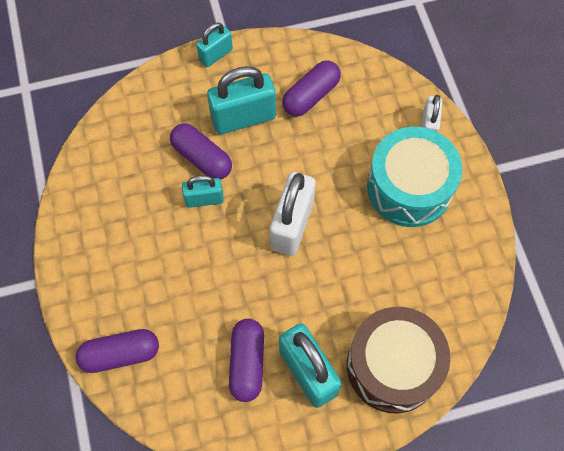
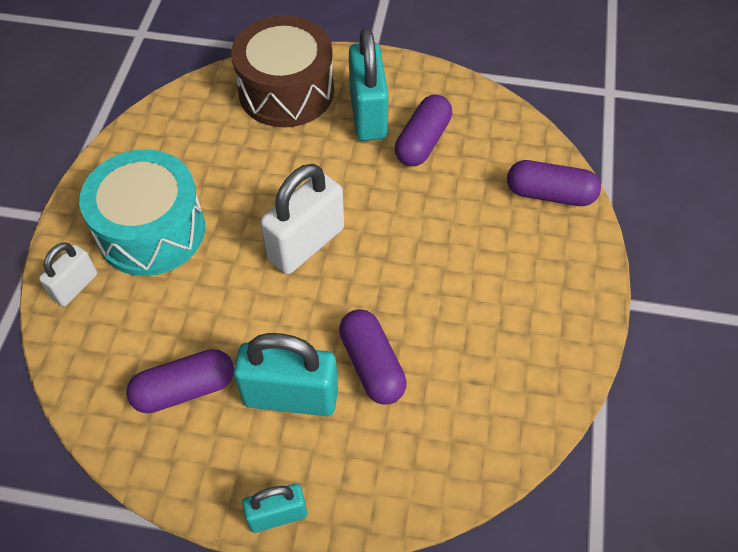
camera: 155 degrees left, 10 degrees down
(204, 199) = (392, 312): turquoise padlock -> none

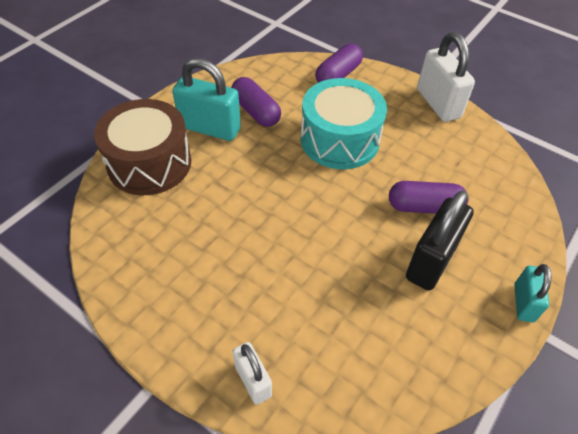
camera: 65 degrees left, 5 degrees down
(151, 230) = (228, 300): turquoise drum -> turquoise drum (339, 140)
(185, 389) = (398, 327): purple capsule -> none
(290, 396) = (431, 261): turquoise padlock -> black padlock
(306, 244) = (304, 205): white padlock -> white padlock (438, 103)

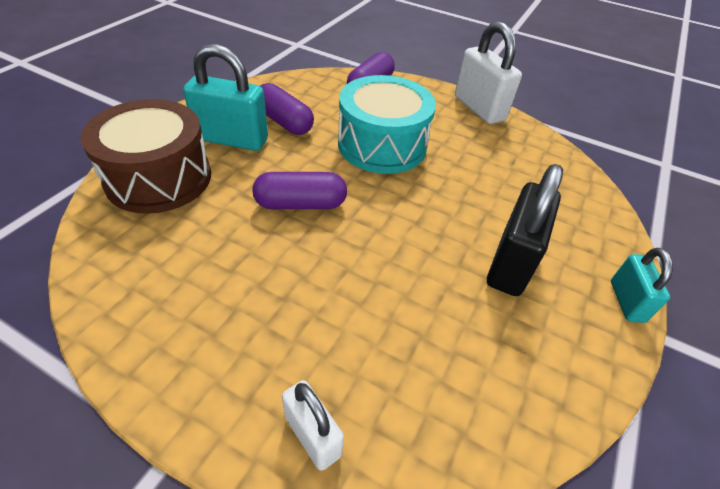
camera: 10 degrees left, 5 degrees down
(424, 207) = (489, 206): purple capsule -> purple capsule (301, 204)

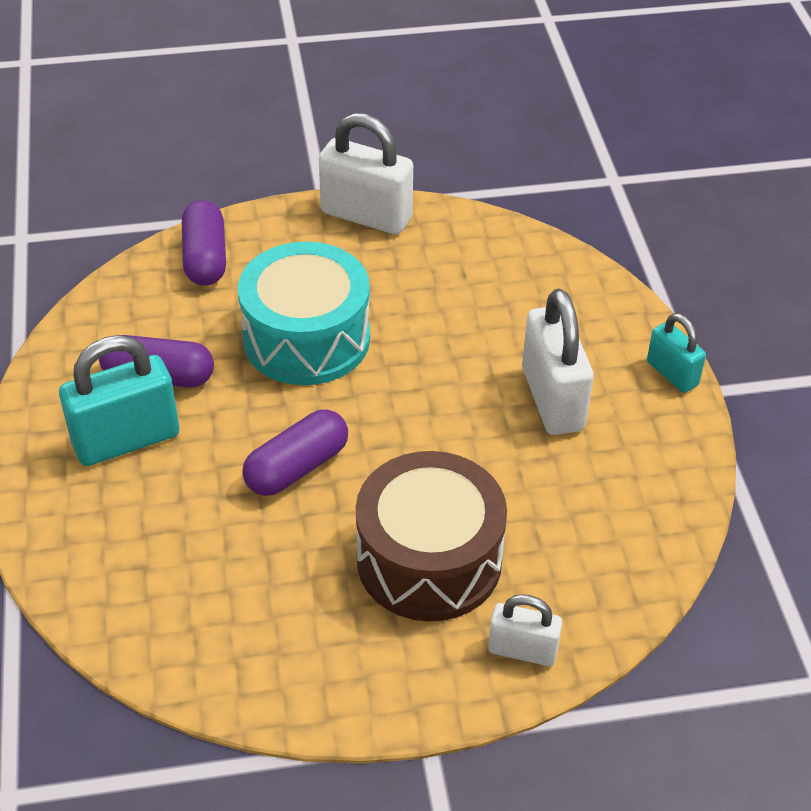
camera: 35 degrees left, 0 degrees up
(159, 178) = (105, 540): brown drum -> brown drum (429, 560)
(511, 263) = (552, 399): black padlock -> white padlock

